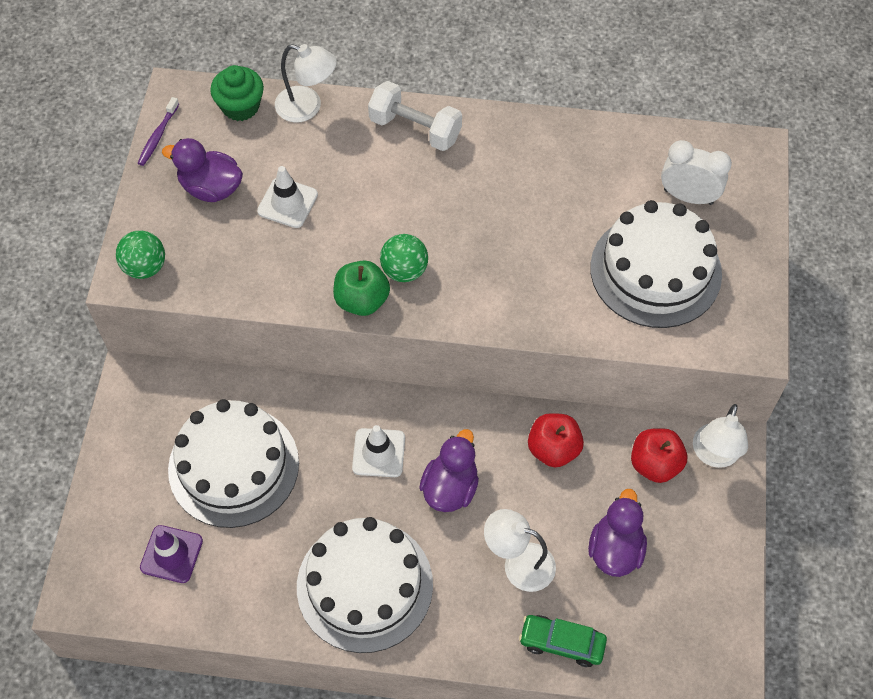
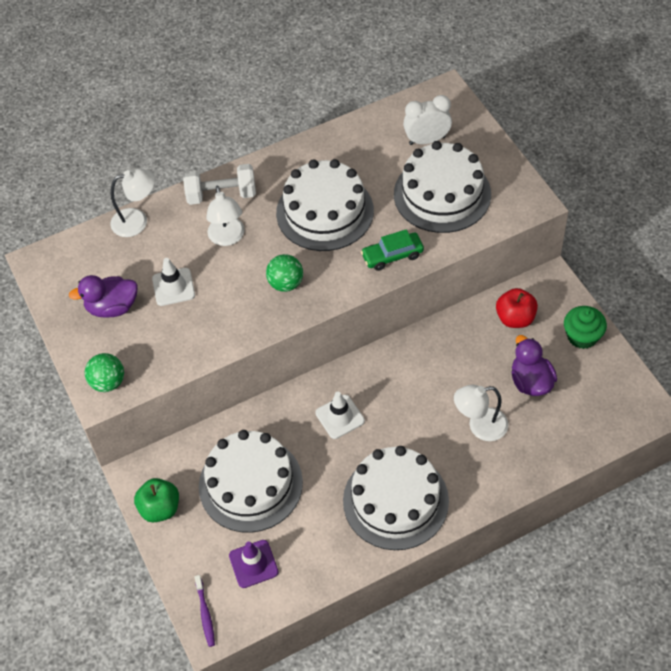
camera: 30 degrees left, 5 degrees down
(158, 136) = (46, 296): purple toothbrush -> purple toothbrush (205, 613)
(240, 106) = (89, 245): green cupcake -> green cupcake (582, 336)
(362, 300) = (273, 317): green apple -> green apple (160, 508)
(450, 487) = (402, 409): purple duck -> none
(509, 213) = (325, 212): none -> white cake
(553, 449) = (447, 347): red apple -> none
(562, 643) = (542, 455): green car -> green car (392, 255)
(714, 455) = (545, 292): white lamp -> white lamp (228, 238)

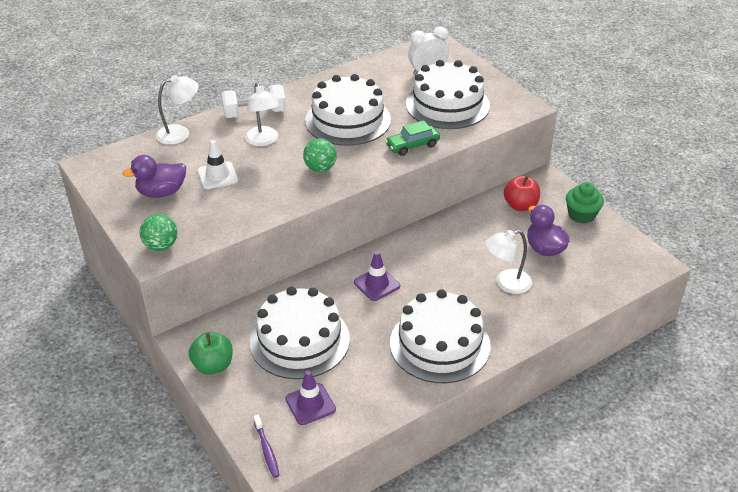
camera: 10 degrees left, 15 degrees down
(340, 417) = (377, 284): white traffic cone -> purple traffic cone

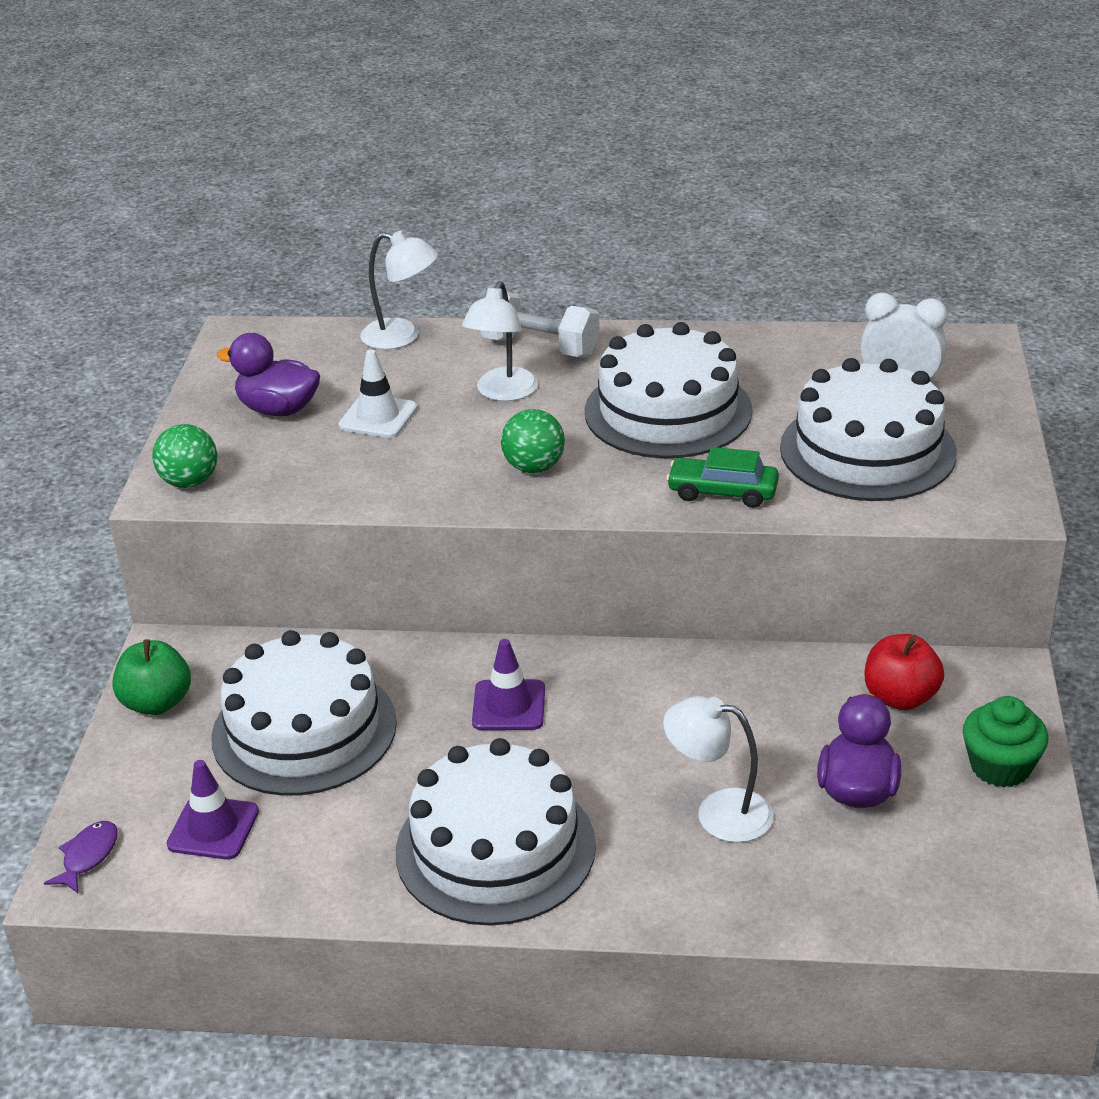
camera: 40 degrees right, 5 degrees down
(266, 449) = (88, 856): purple toothbrush -> purple fish

